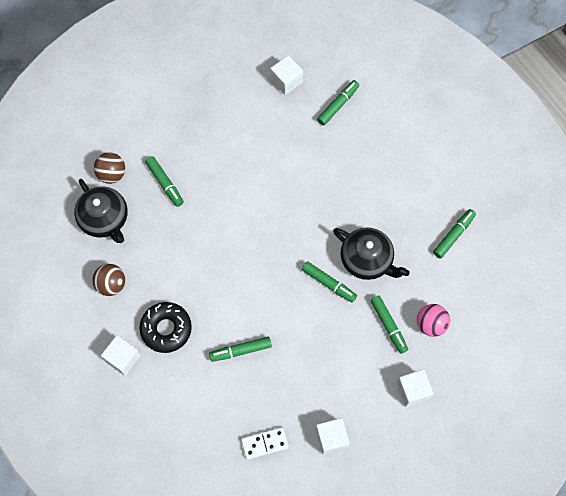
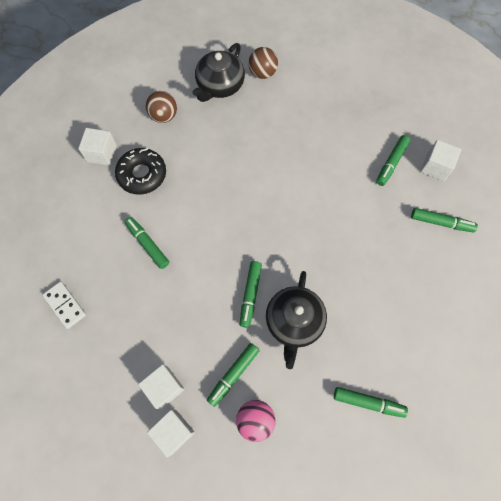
camera: 65 degrees right, 0 degrees up
(165, 183) = (276, 114): green marker -> green marker (391, 163)
(331, 438) = (92, 367): white cube -> white cube (164, 387)

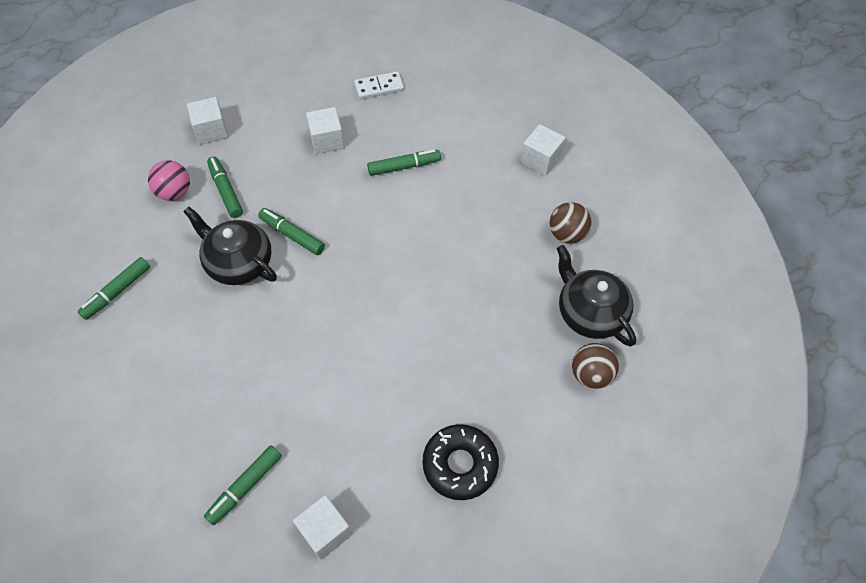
camera: 115 degrees right, 10 degrees down
(142, 174) = (493, 187): black donut -> black donut (460, 464)
(164, 387) = (253, 136): white cube -> white cube (327, 140)
(391, 163) = (363, 472): green marker -> none

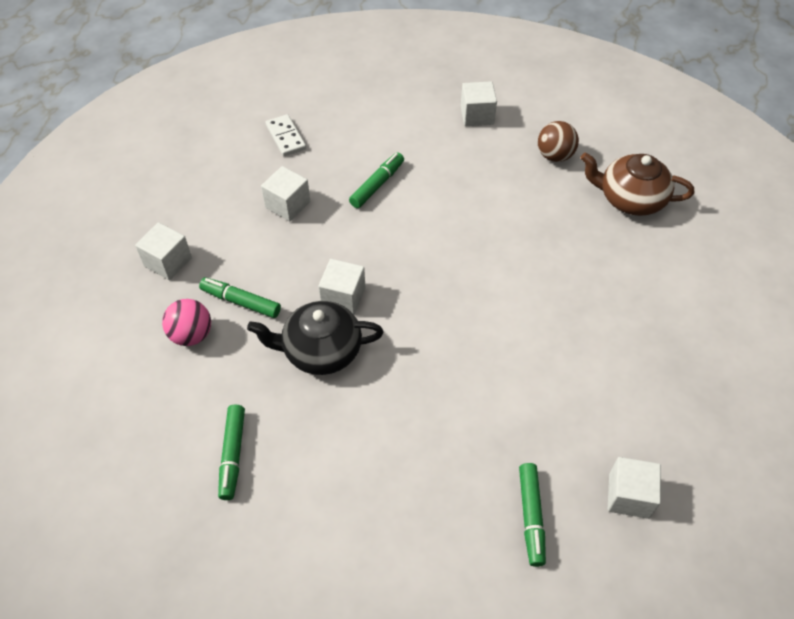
camera: 40 degrees left, 5 degrees down
(292, 235) = (343, 297): green marker -> white cube
(379, 87) = (286, 137): white domino -> white domino turned 60 degrees counterclockwise
(460, 464) = (665, 368): black donut -> none
(590, 313) = (630, 199): black teapot -> brown teapot
(591, 374) = (677, 240): brown ball -> none

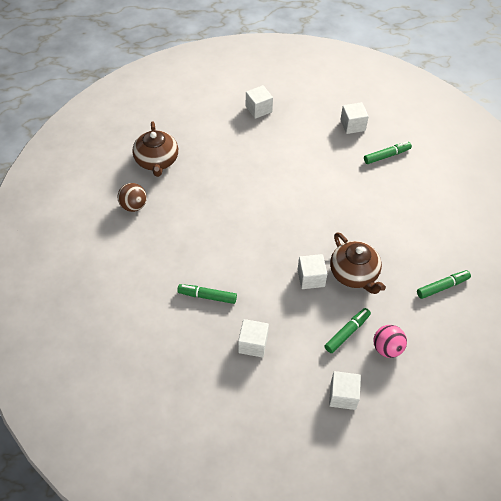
camera: 115 degrees left, 0 degrees up
(241, 302) = (347, 333): green marker -> green marker turned 135 degrees counterclockwise
(286, 137) = (185, 378): white domino -> none
(321, 350) = (354, 274): black teapot -> brown teapot
(477, 115) = (109, 260): white cube -> white cube (258, 109)

